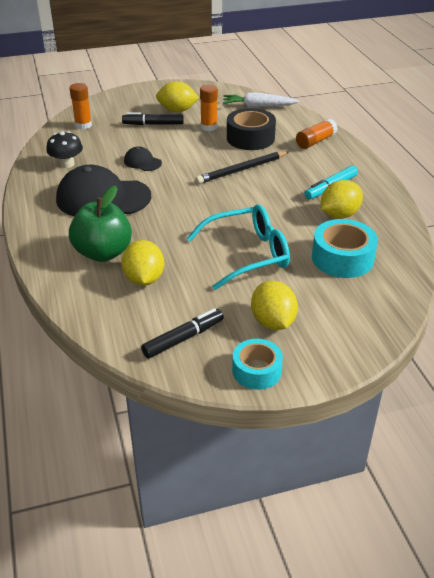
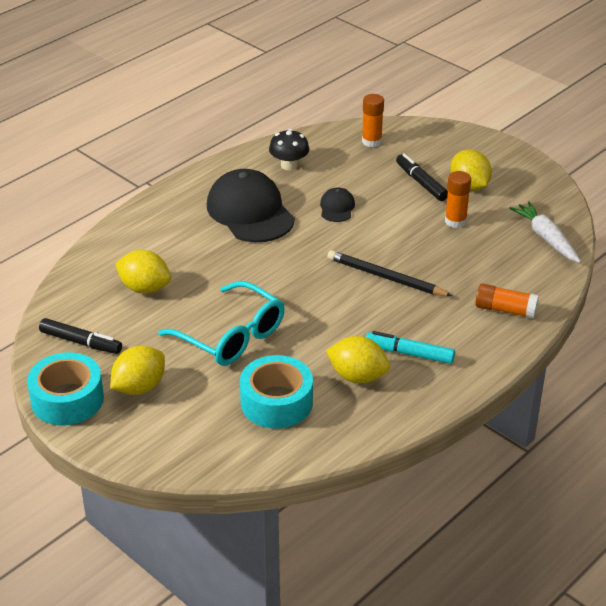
camera: 60 degrees right, 0 degrees up
(103, 253) = (165, 249): green apple -> none
(144, 279) = (145, 288): yellow lemon -> yellow lemon turned 60 degrees clockwise
(250, 138) = (461, 259): black tape -> none
(256, 371) = (67, 399): turquoise tape -> turquoise tape, size x1.51

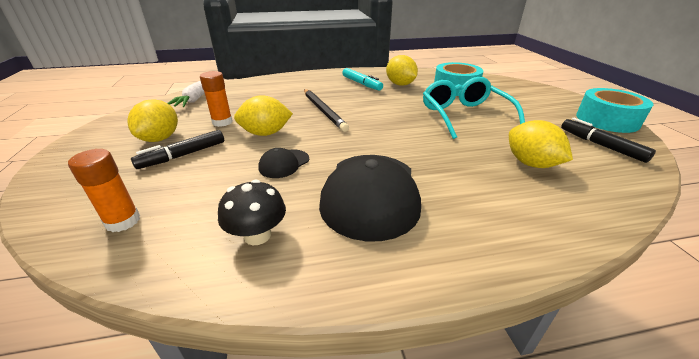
camera: 145 degrees left, 5 degrees down
(139, 387) = (546, 112): yellow lemon -> yellow lemon (266, 133)
(421, 182) = (183, 155): black marker -> black marker turned 45 degrees clockwise
(505, 310) = (286, 83): orange glue stick -> none

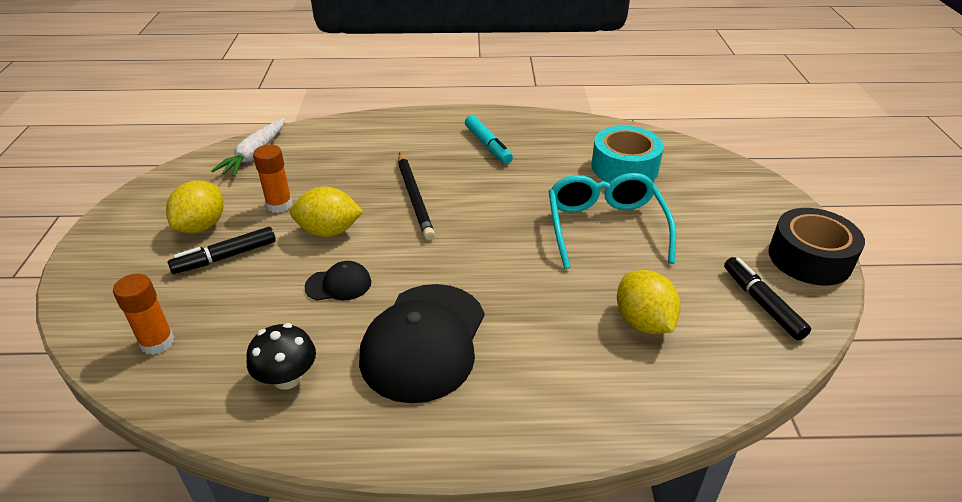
camera: 10 degrees right, 5 degrees up
(284, 164) = (338, 284): black cap -> black cap turned 150 degrees counterclockwise
(400, 84) = (544, 152): yellow lemon -> none
(607, 120) = (809, 258): turquoise tape -> black tape

